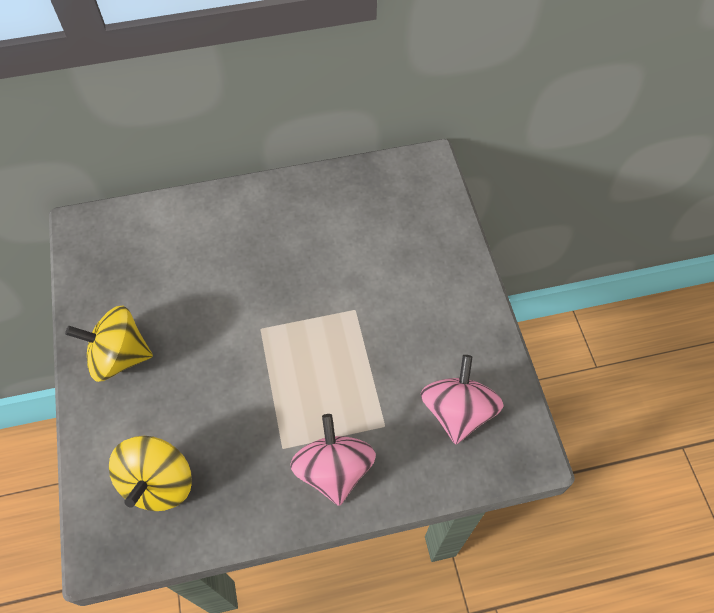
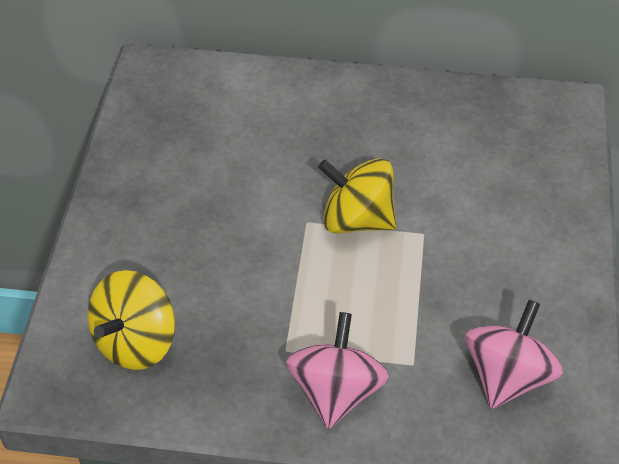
camera: 20 degrees right, 10 degrees down
(119, 356) = (142, 205): yellow spinning top -> yellow spinning top (357, 219)

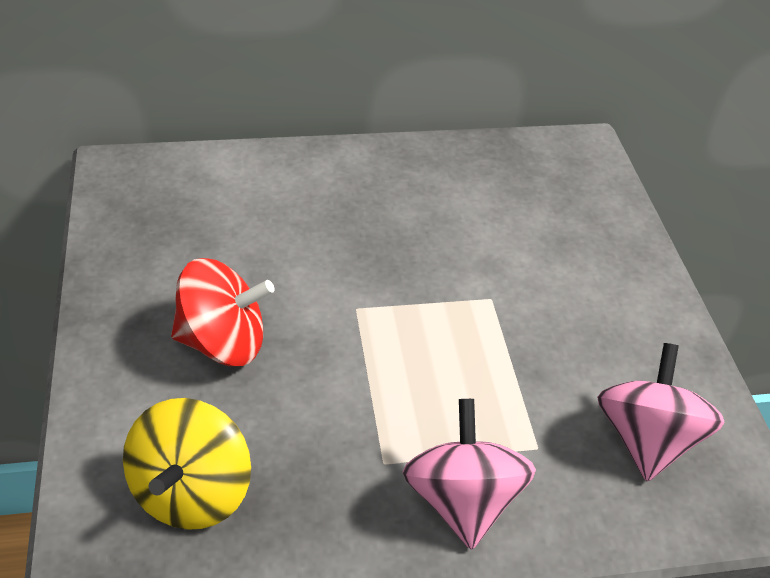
camera: 20 degrees left, 5 degrees down
(192, 231) = (223, 342): none -> red spinning top
(357, 219) = (412, 295): yellow spinning top -> none

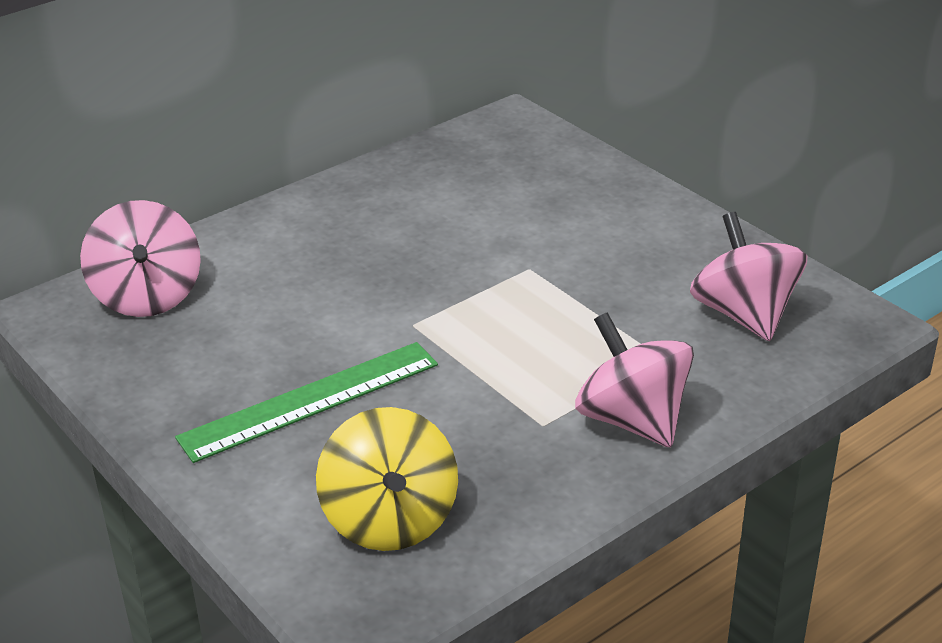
camera: 25 degrees left, 10 degrees down
(186, 188) = (148, 296): none -> pink spinning top
(223, 342) = (310, 400): red spinning top -> green ruler

